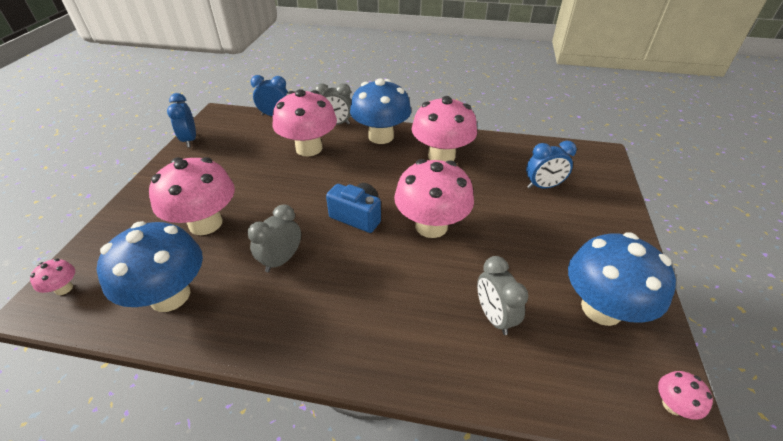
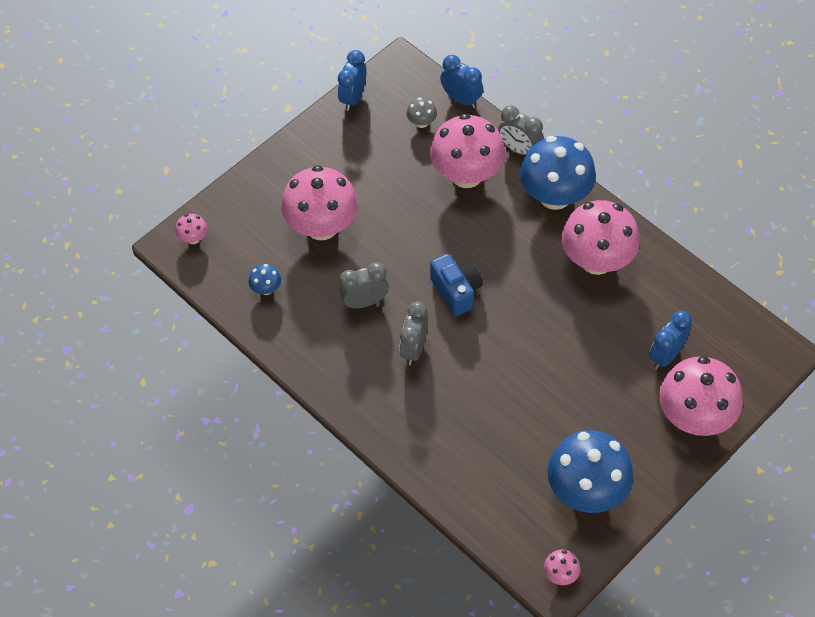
camera: 35 degrees right, 15 degrees up
(170, 296) = (266, 289): blue mushroom -> blue mushroom, size x0.42
(254, 134) = (421, 122): none -> grey mushroom
(431, 226) = (514, 338): pink mushroom -> pink mushroom (694, 417)
(494, 317) = (494, 446): grey clock -> grey clock (414, 349)
(543, 186) = (665, 356): blue clock -> blue clock turned 105 degrees clockwise

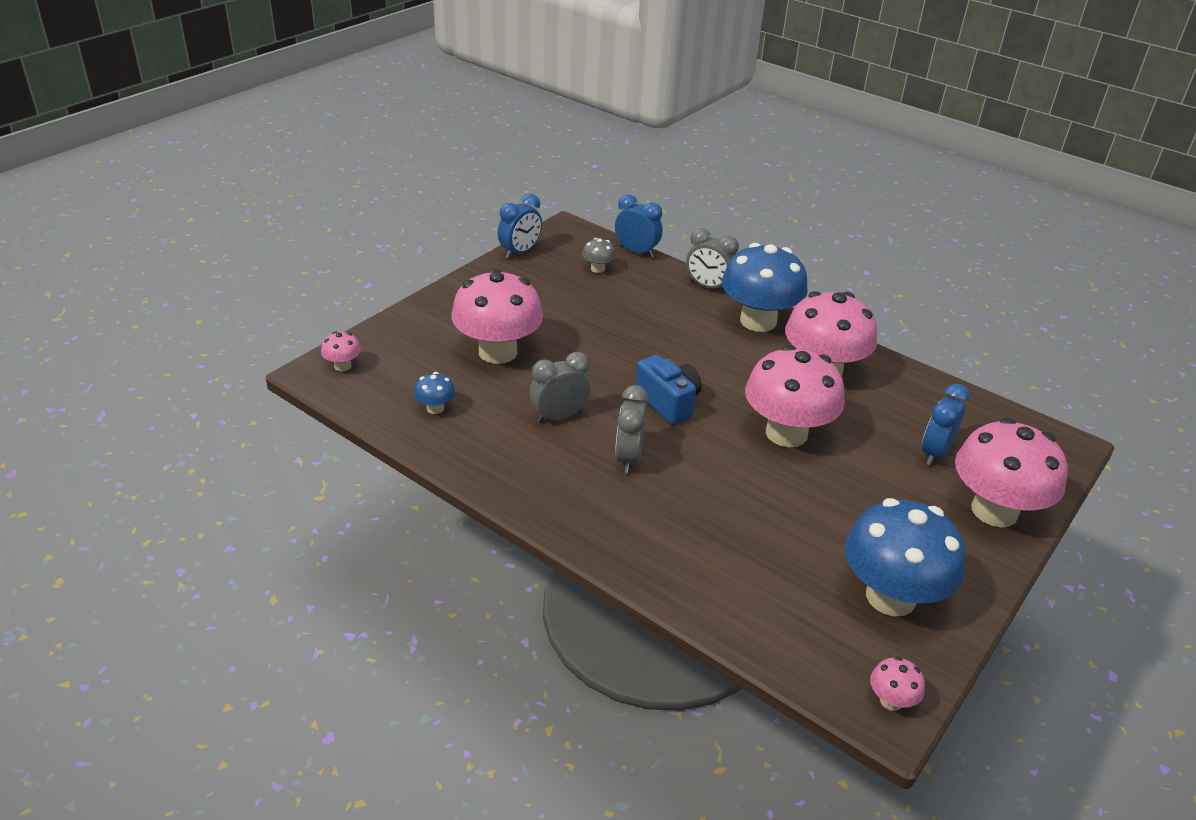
camera: 10 degrees left, 20 degrees down
(353, 98) = (520, 252): blue clock -> blue clock turned 150 degrees counterclockwise
(466, 175) = (656, 307): pink mushroom -> pink mushroom (786, 433)

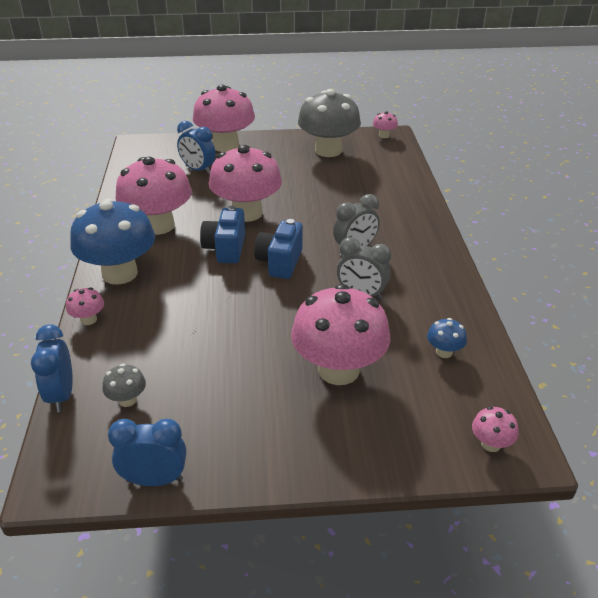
camera: 130 degrees left, 0 degrees up
(708, 287) = (88, 320): grey clock -> pink mushroom
(731, 387) = (225, 249): none -> blue camera
(890, 597) = (328, 150): blue mushroom -> grey mushroom
(934, 453) = (198, 170): blue clock -> blue clock turned 45 degrees clockwise

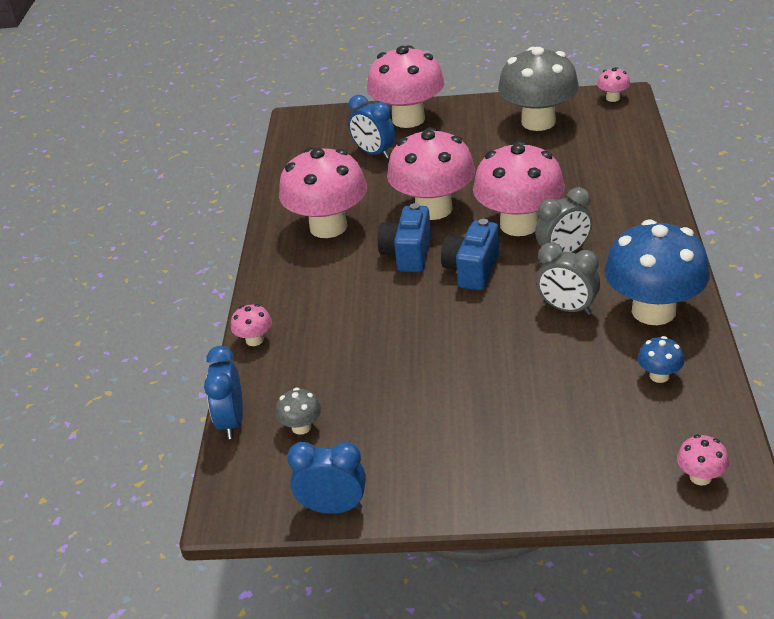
camera: 10 degrees right, 0 degrees up
(120, 273) = (286, 286): blue mushroom -> blue mushroom (653, 311)
(338, 370) = (534, 396): pink mushroom -> pink mushroom (519, 224)

